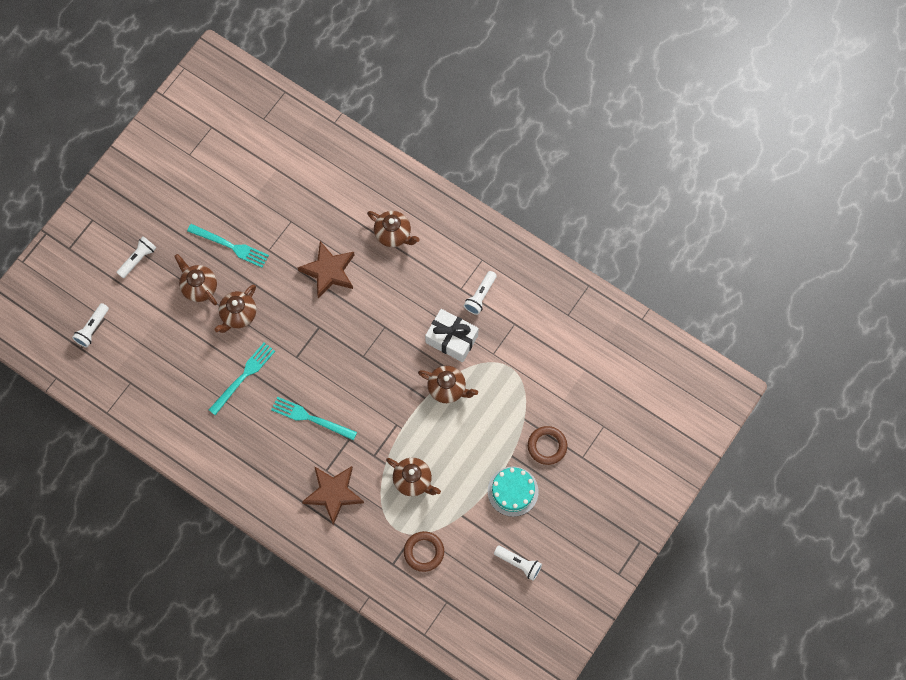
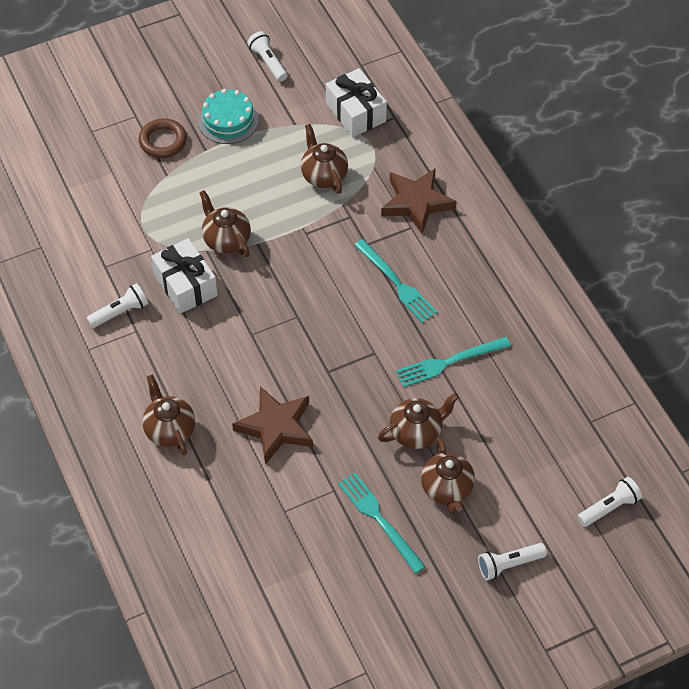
camera: 150 degrees left, 15 degrees down
(424, 552) = (355, 112): brown ring -> white gift

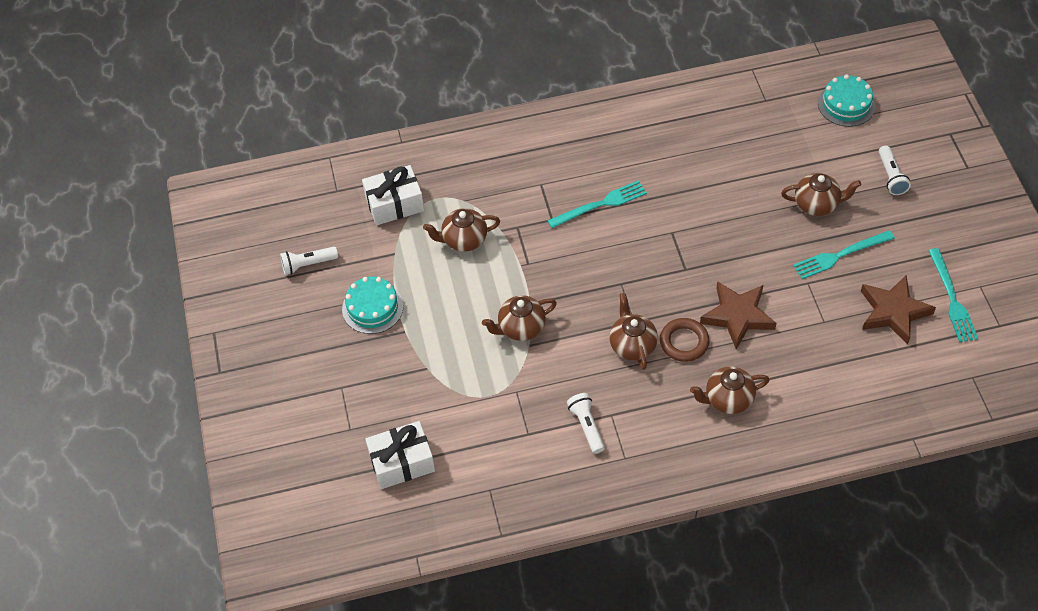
camera: 75 degrees left, 0 degrees up
(163, 141) = (382, 366): brown ring -> brown ring (684, 342)
(185, 285) = (566, 367): white gift -> white gift (402, 462)
(416, 203) = (514, 175): brown star -> brown star (893, 312)
(416, 432) = (758, 216): brown teapot -> brown teapot (632, 345)
(449, 362) = (691, 181): turquoise fork -> turquoise fork (951, 298)
(609, 507) = (846, 104): white flashlight -> turquoise cake

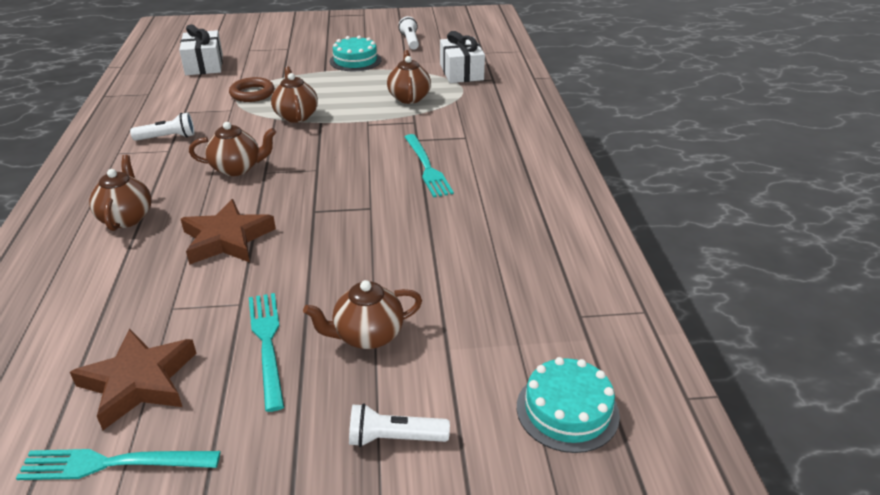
camera: 95 degrees right, 20 degrees down
(684, 342) = (218, 199): brown ring -> brown ring (252, 93)
(817, 204) = (367, 336): brown teapot -> brown teapot turned 60 degrees clockwise

